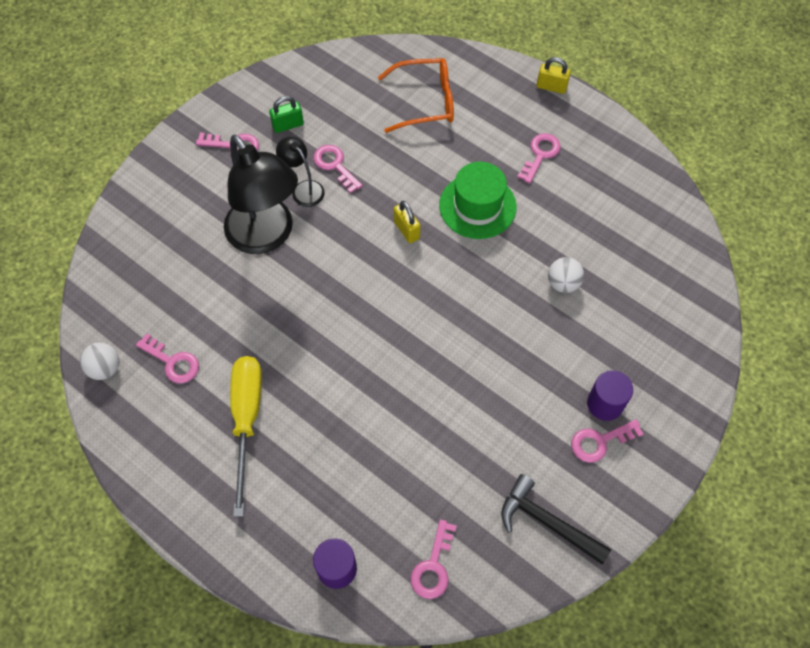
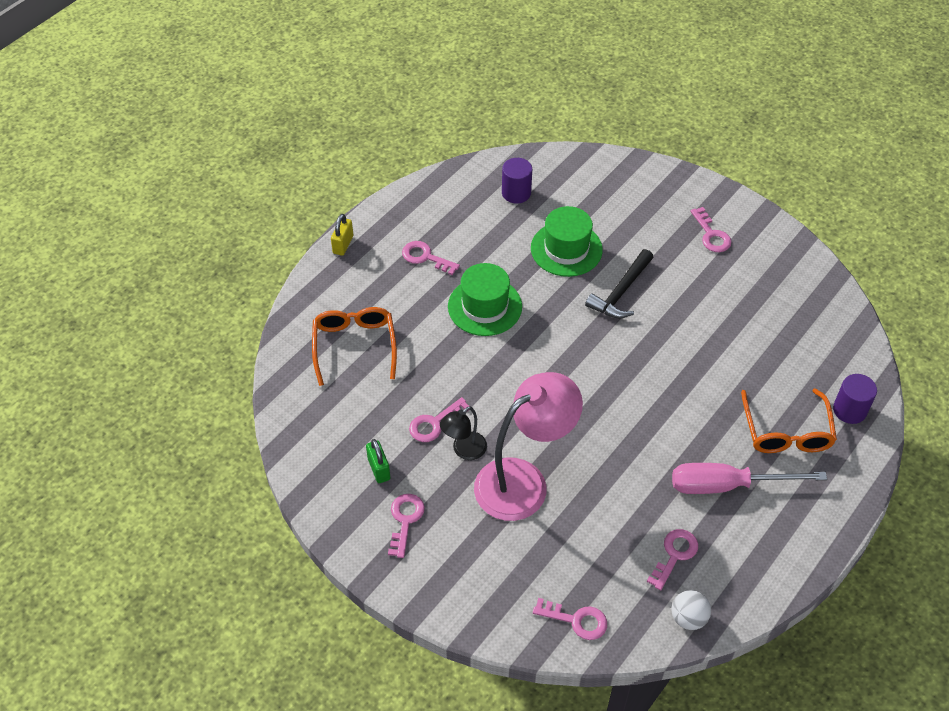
camera: 90 degrees left, 10 degrees down
(247, 420) = (727, 485): yellow screwdriver -> pink screwdriver
(266, 236) = (523, 481): black lamp -> pink lamp
(310, 491) = (786, 431): none -> orange glasses
(406, 230) = (513, 362): yellow padlock -> none
(433, 566) = (834, 345): pink key -> pink key (576, 620)
(547, 522) = (784, 271): black hammer -> black hammer (621, 292)
(563, 283) = (566, 249): white ball -> green hat
(605, 404) = (678, 229): purple cylinder -> purple cylinder (516, 193)

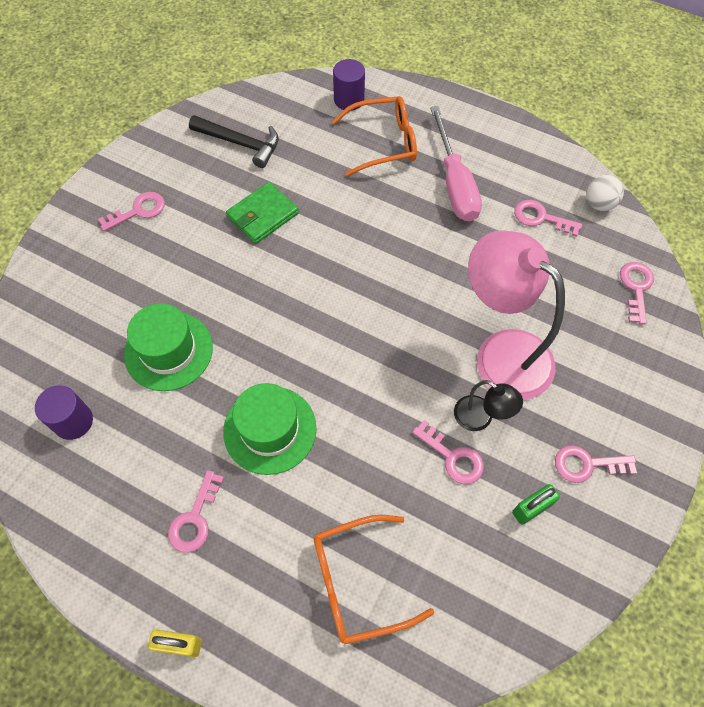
camera: 100 degrees left, 10 degrees up
(621, 292) = (230, 288): black hammer -> black hammer (240, 143)
(699, 322) = (262, 215): none -> green wallet

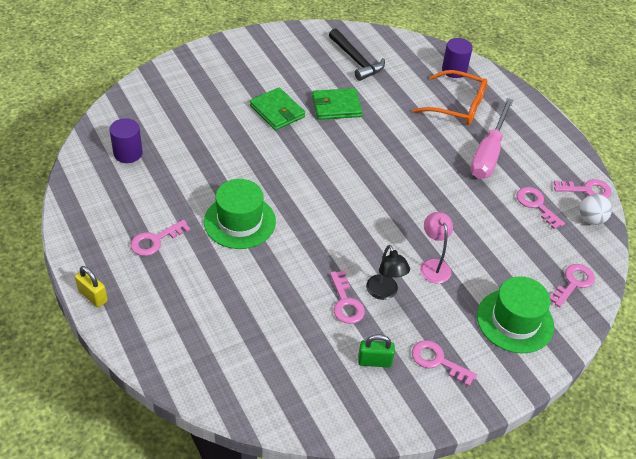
camera: 30 degrees right, 15 degrees down
(138, 211) = (258, 66): pink key -> pink key (587, 190)
(169, 351) = (213, 148): green hat -> green hat (515, 321)
(204, 259) = (277, 111): none -> green wallet
(359, 582) = (225, 331): orange glasses -> none
(501, 353) = (433, 265): pink lamp -> pink lamp, size x0.48

